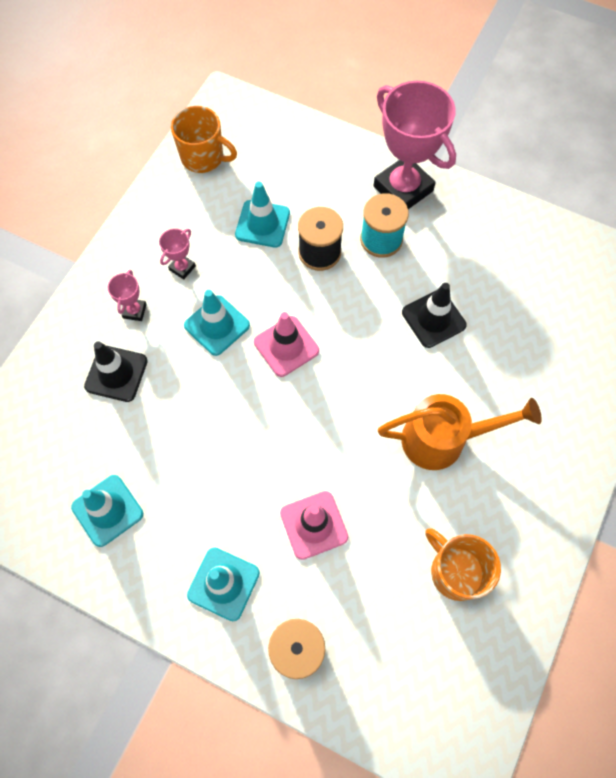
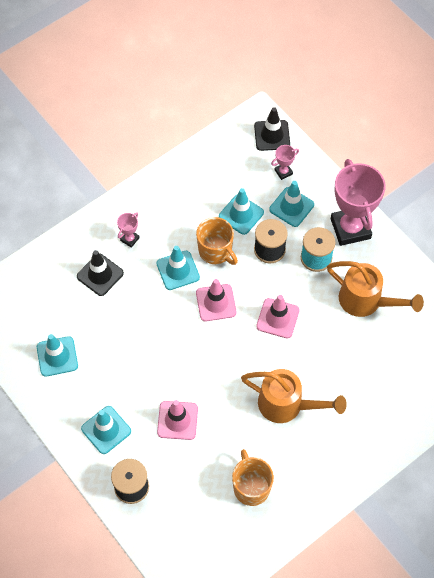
camera: 25 degrees right, 5 degrees down
(182, 268) = (173, 223): pink trophy -> pink trophy (283, 172)
(203, 157) = (224, 152): orange mug -> orange mug (216, 251)
(320, 191) = (291, 207): none -> turquoise traffic cone
(373, 333) = (277, 318): none -> pink traffic cone
(433, 319) = (323, 326): black traffic cone -> black traffic cone (272, 135)
(468, 267) = (366, 301): none -> orange watering can

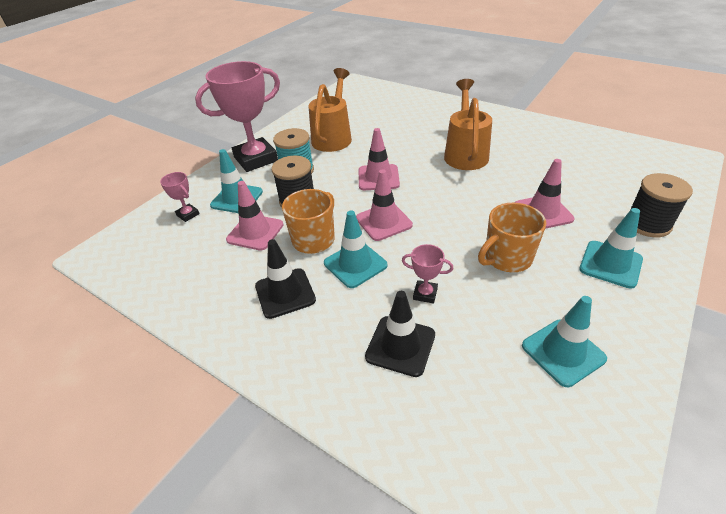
camera: 105 degrees left, 20 degrees down
(130, 239) = (325, 329): pink trophy -> pink trophy (425, 294)
(241, 214) = (255, 232): turquoise traffic cone -> pink traffic cone
(251, 487) = (560, 154): orange mug -> orange mug (507, 258)
(272, 135) = (131, 235): black traffic cone -> black traffic cone (285, 293)

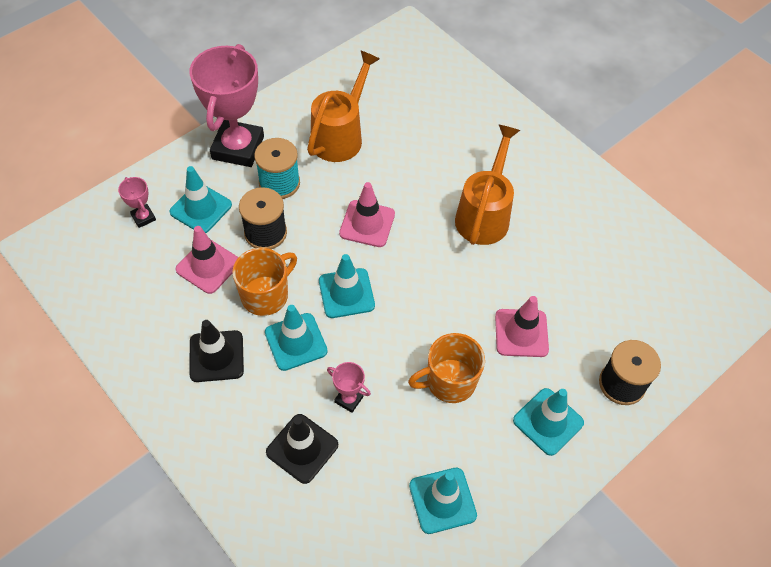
camera: 10 degrees right, 15 degrees up
(256, 159) = (238, 148): pink trophy -> pink trophy turned 60 degrees counterclockwise
(383, 222) = (346, 293): pink traffic cone -> turquoise traffic cone

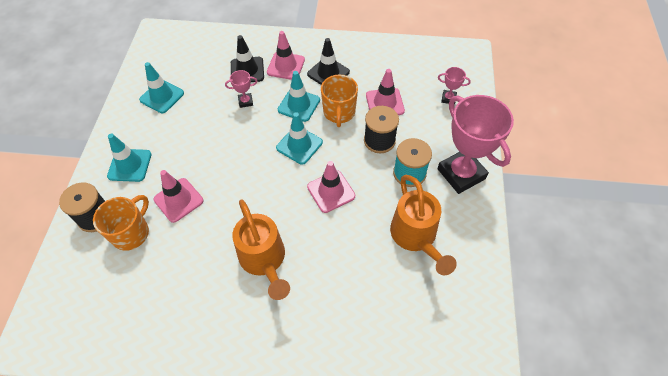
camera: 140 degrees right, 0 degrees up
(201, 208) = (429, 125): turquoise traffic cone -> none
(251, 412) = (286, 66): none -> pink traffic cone
(449, 382) = (200, 145): orange mug -> orange mug (131, 233)

